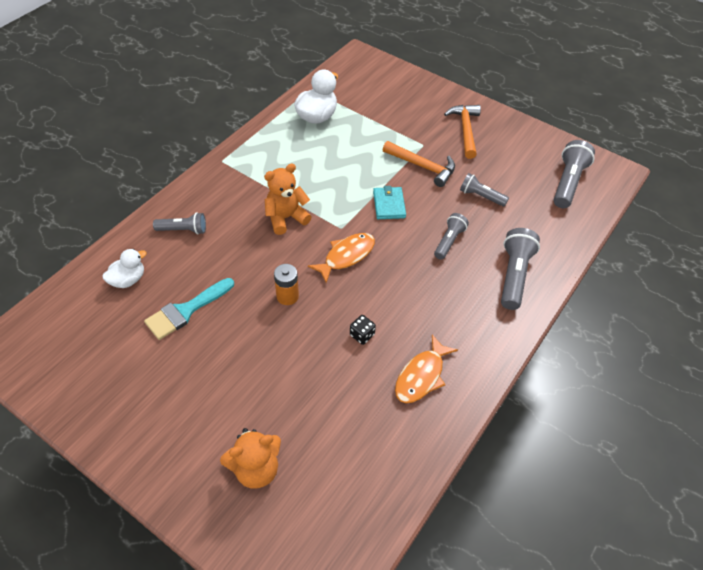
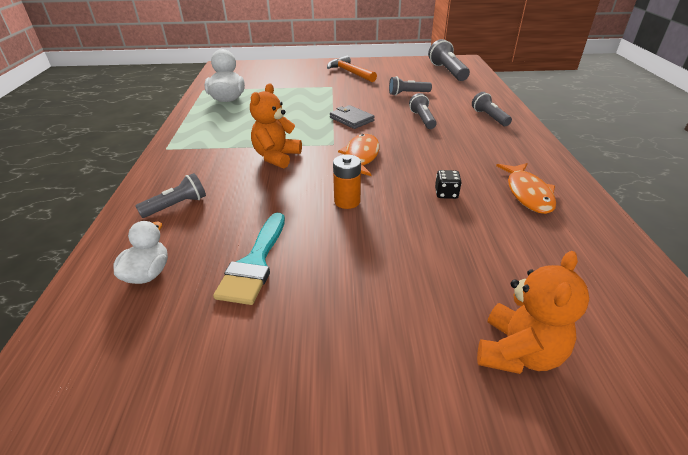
camera: 35 degrees left, 15 degrees down
(389, 205) = (351, 119): turquoise wallet -> grey wallet
(422, 166) = (347, 95): orange hammer -> none
(514, 275) = (489, 117): grey flashlight -> grey flashlight, size x0.63

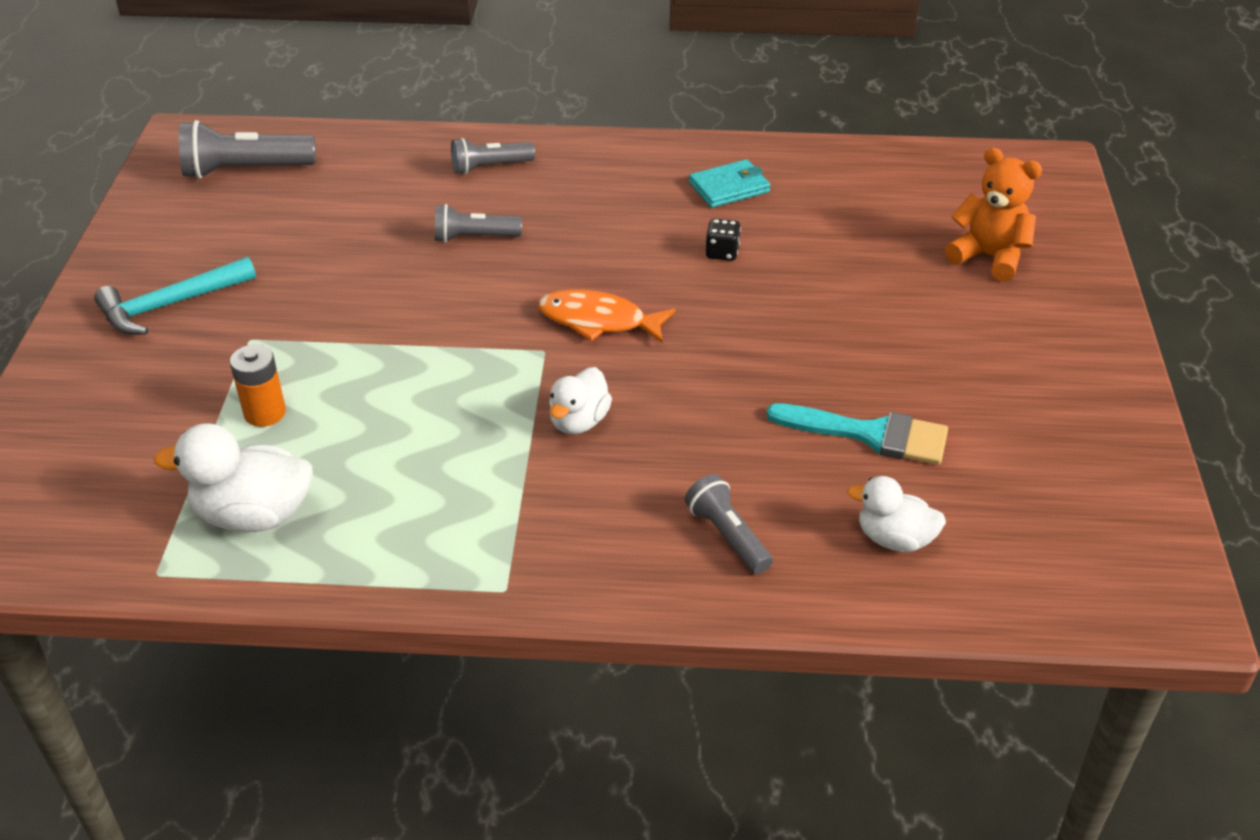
camera: 85 degrees left, 5 degrees up
(276, 157) = (579, 421): orange teddy bear -> white duck
(347, 201) = (732, 345): orange battery -> orange battery (265, 413)
(350, 72) = (170, 305): orange hammer -> turquoise hammer
(351, 119) = (444, 321): grey wallet -> none
(407, 94) = (345, 238): grey flashlight -> none
(527, 193) = (729, 187): orange fish -> turquoise wallet

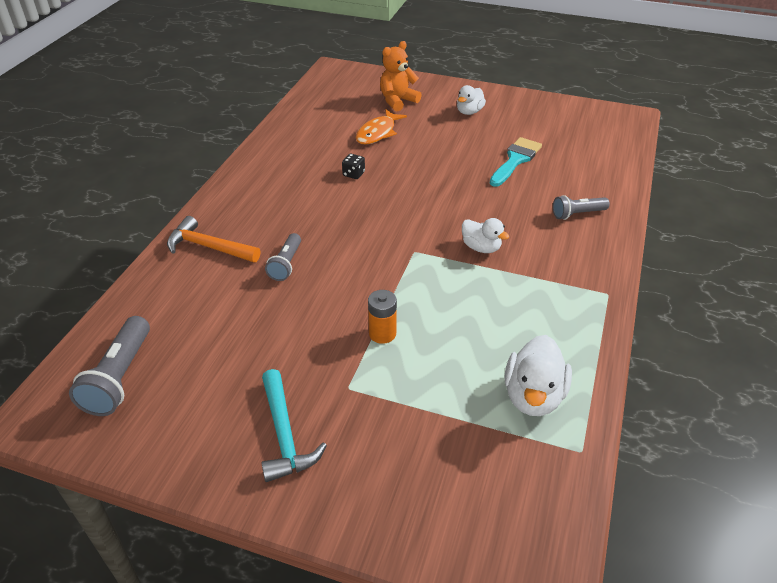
camera: 75 degrees left, 0 degrees up
(265, 413) = (433, 384): orange battery -> orange battery (382, 333)
(489, 167) = (208, 247): grey flashlight -> orange hammer
(598, 320) = (395, 227): orange fish -> orange fish (377, 133)
(729, 187) = (293, 160): turquoise wallet -> none
(894, 539) = (585, 169): white duck -> white duck (469, 112)

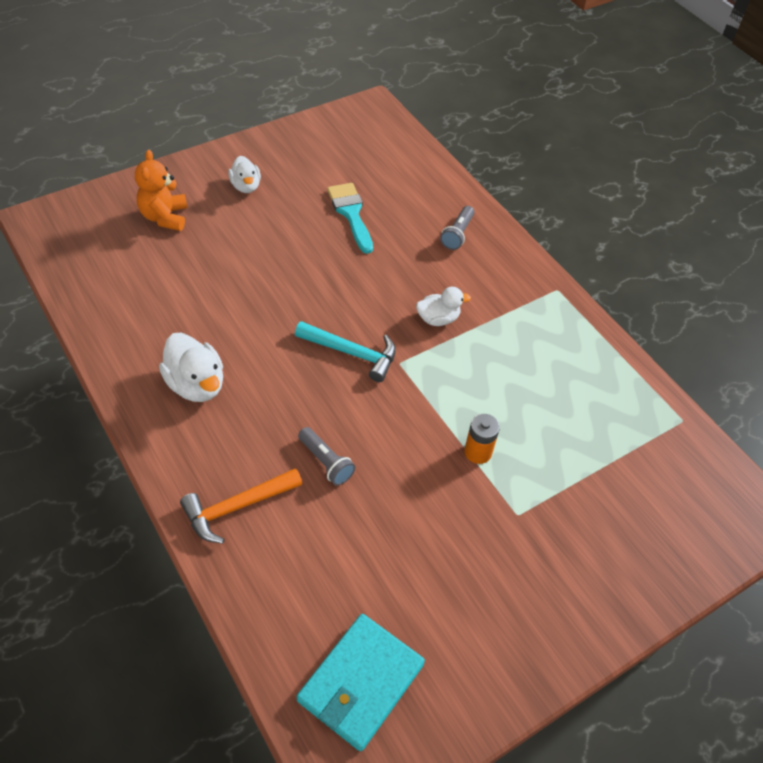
camera: 55 degrees left, 10 degrees up
(119, 378) = (360, 683): grey flashlight -> turquoise wallet
(285, 435) = (533, 589): turquoise hammer -> turquoise hammer (352, 353)
(353, 174) = (245, 328): black dice -> none
(377, 133) = (200, 267): orange fish -> none
(533, 396) = (617, 408): white duck -> white duck (196, 384)

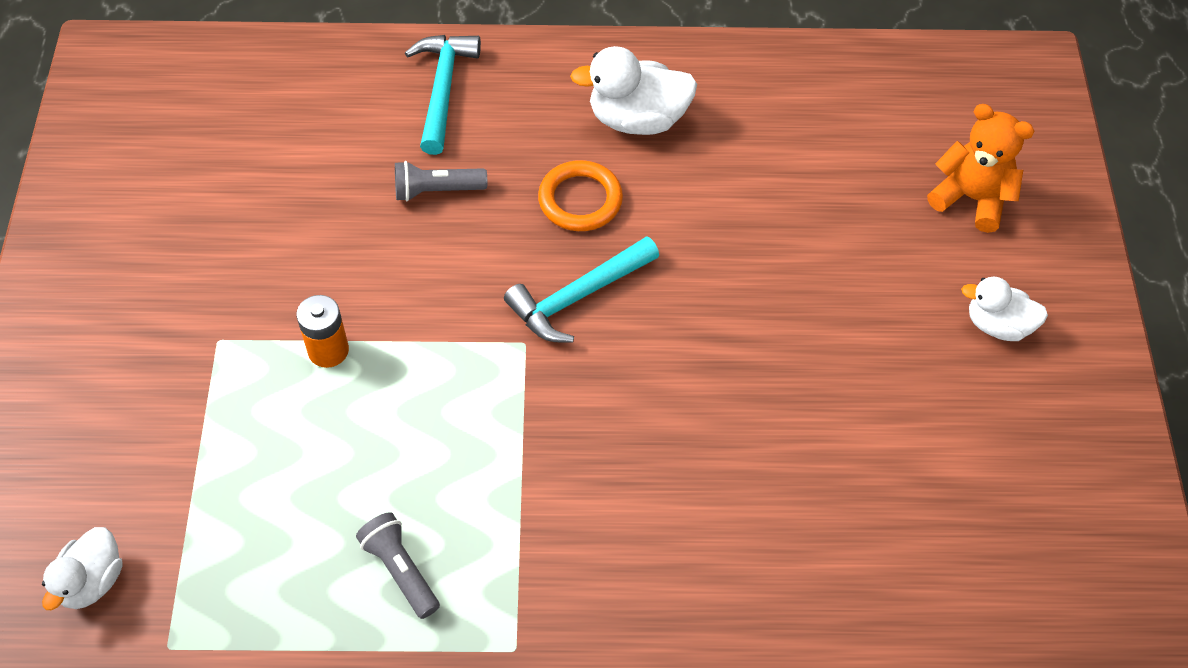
camera: 125 degrees right, 5 degrees up
(236, 507) = (442, 89): orange hammer -> turquoise hammer
(282, 384) = (580, 200): none -> orange ring
(351, 213) = (860, 439): turquoise brush -> none
(360, 683) = (178, 102): turquoise wallet -> none
(438, 319) = (568, 435): white duck -> white duck (92, 581)
(457, 234) = (726, 573): grey flashlight -> grey flashlight (400, 570)

